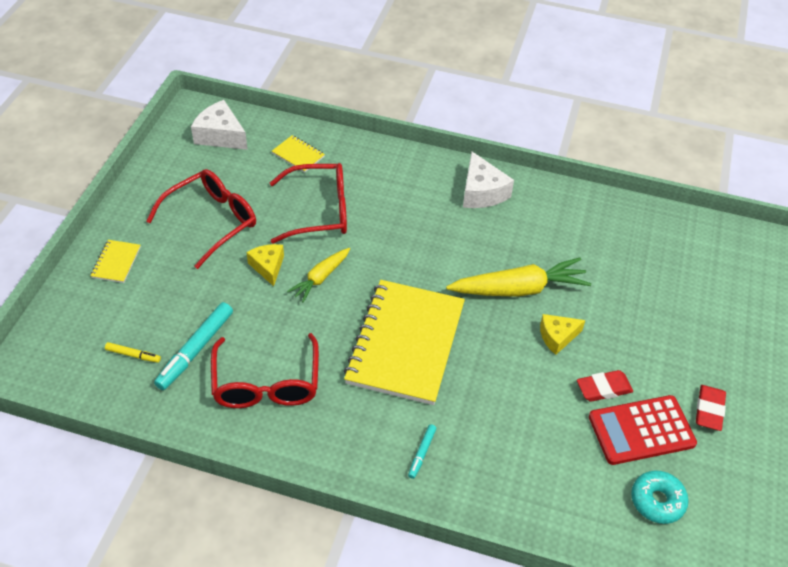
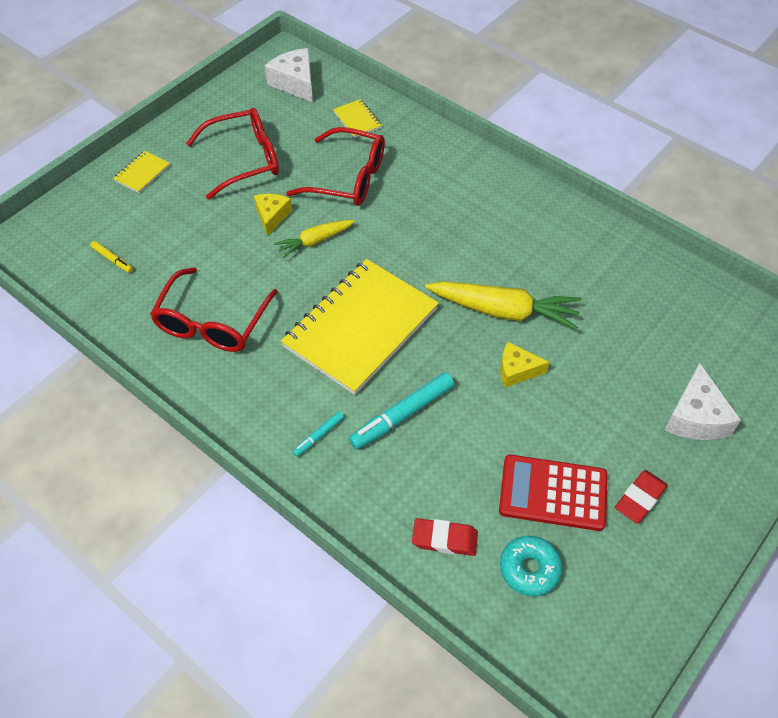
camera: 25 degrees right, 5 degrees up
(196, 350) = (167, 272): turquoise marker -> turquoise marker (402, 415)
(482, 192) = (519, 204): white cheese -> white cheese (695, 417)
(603, 388) = (536, 437): red eraser -> red eraser (444, 539)

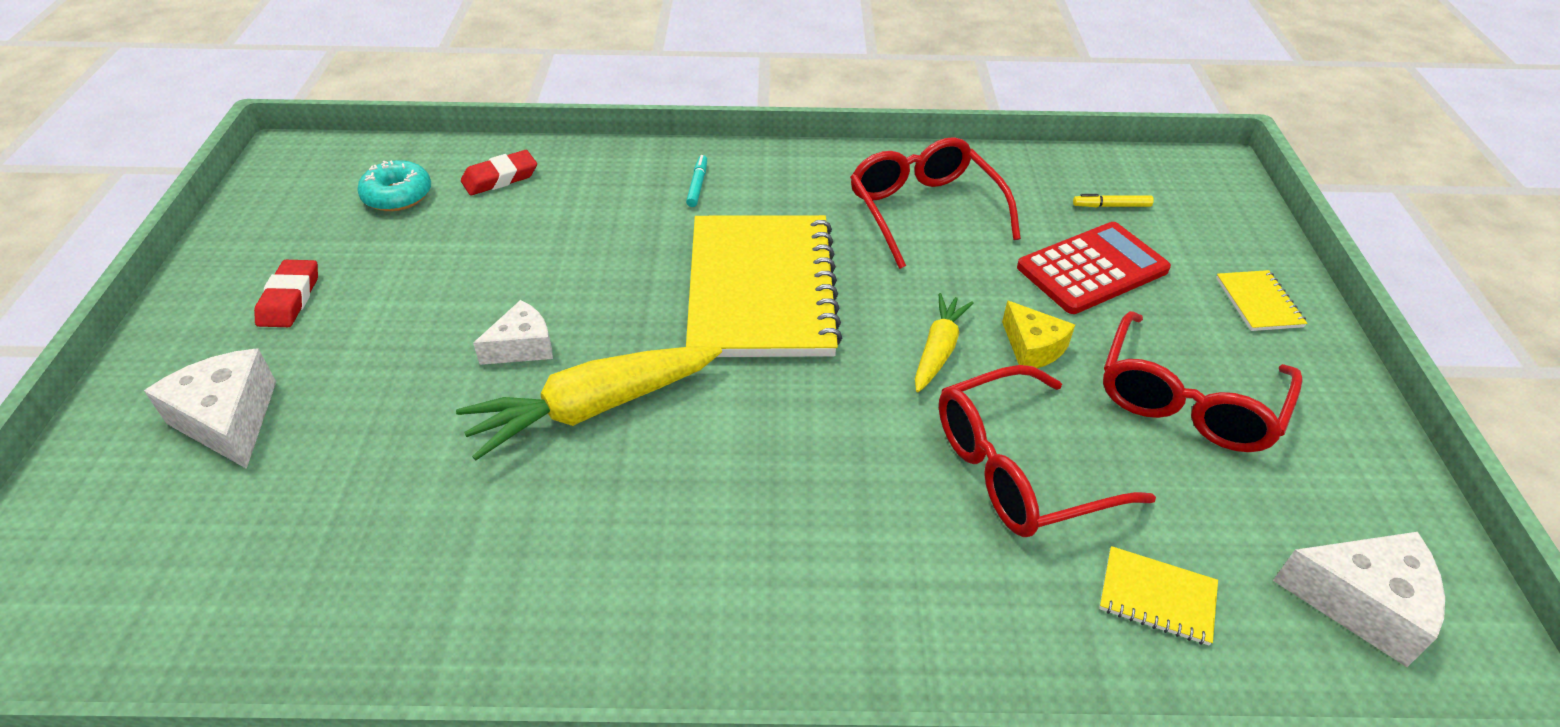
camera: 140 degrees right, 10 degrees down
(402, 415) = (627, 239): turquoise marker -> none
(516, 370) = (522, 346): yellow cheese -> white cheese
(553, 493) = (403, 257): red calculator -> red calculator (1092, 269)

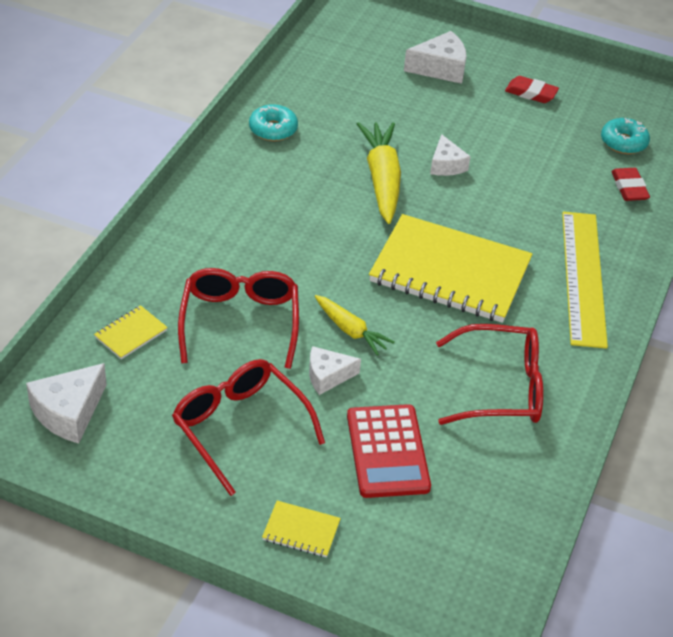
camera: 110 degrees right, 0 degrees up
(507, 609) = (273, 129): none -> turquoise donut
(697, 185) = (584, 277): turquoise marker -> yellow ruler
(1032, 348) = (327, 376): yellow cheese -> white cheese
(1111, 206) = (457, 509): yellow marker -> none

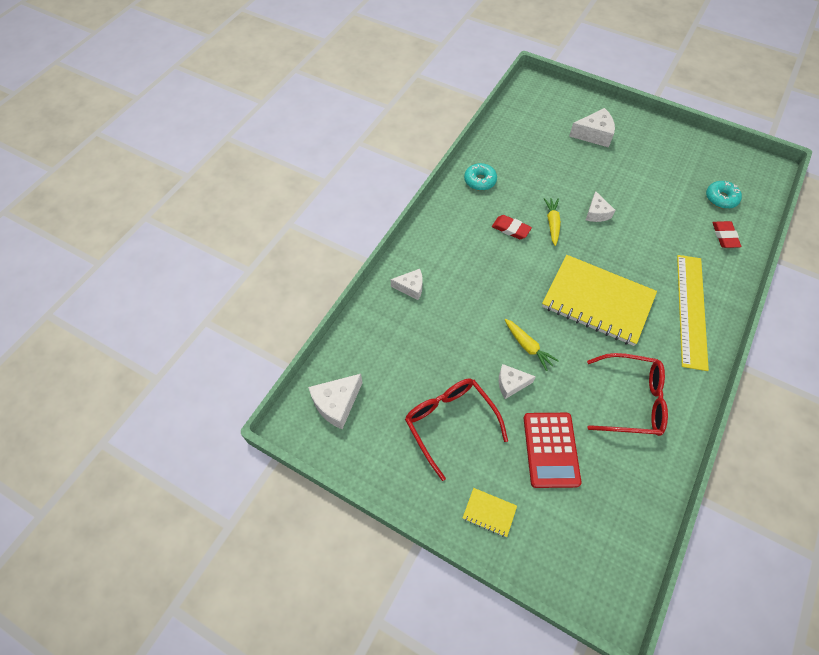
camera: 10 degrees right, 15 degrees up
(131, 334) = (380, 342): yellow notebook -> none
(174, 265) = (411, 287): none -> white cheese
(240, 323) = (453, 336): red glasses -> none
(382, 180) = (552, 223): yellow carrot -> yellow carrot, size x0.58
(531, 93) = (656, 156): red eraser -> red eraser (511, 229)

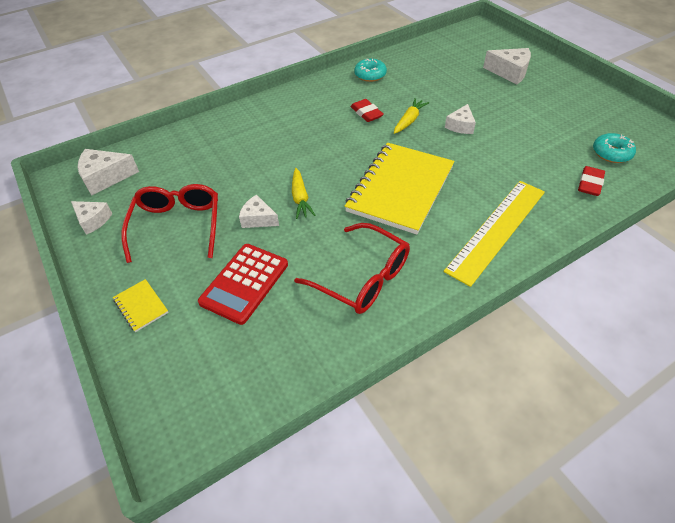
camera: 30 degrees right, 10 degrees down
(411, 287) = (241, 124): white cheese -> white cheese (93, 220)
(597, 301) = (400, 189): yellow notebook -> yellow notebook turned 60 degrees clockwise

